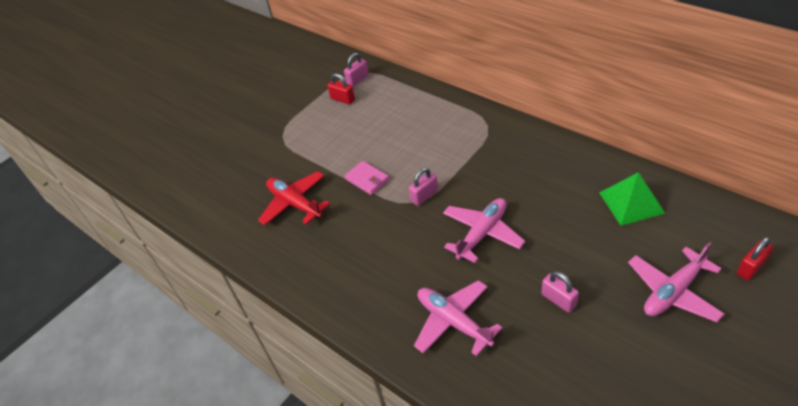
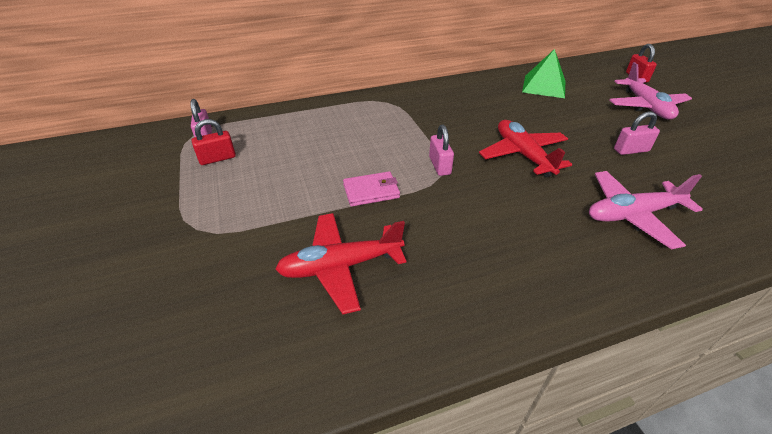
camera: 65 degrees left, 5 degrees down
(482, 234) = (523, 155): pink plane -> red plane

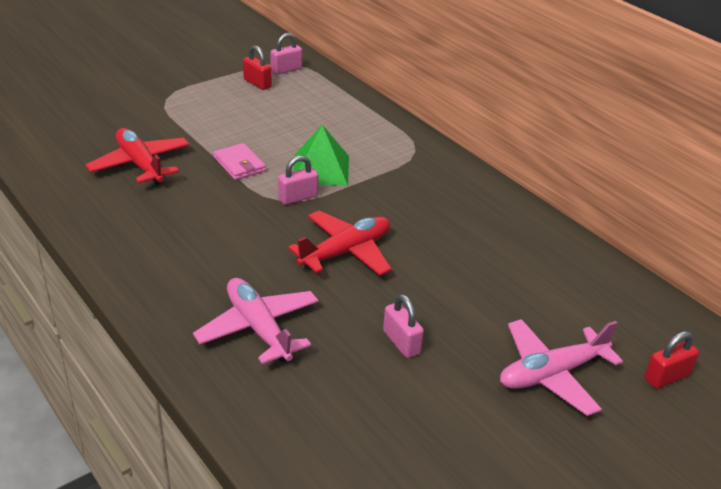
camera: 70 degrees right, 5 degrees down
(544, 86) = (549, 270): green pyramid -> green pyramid (321, 169)

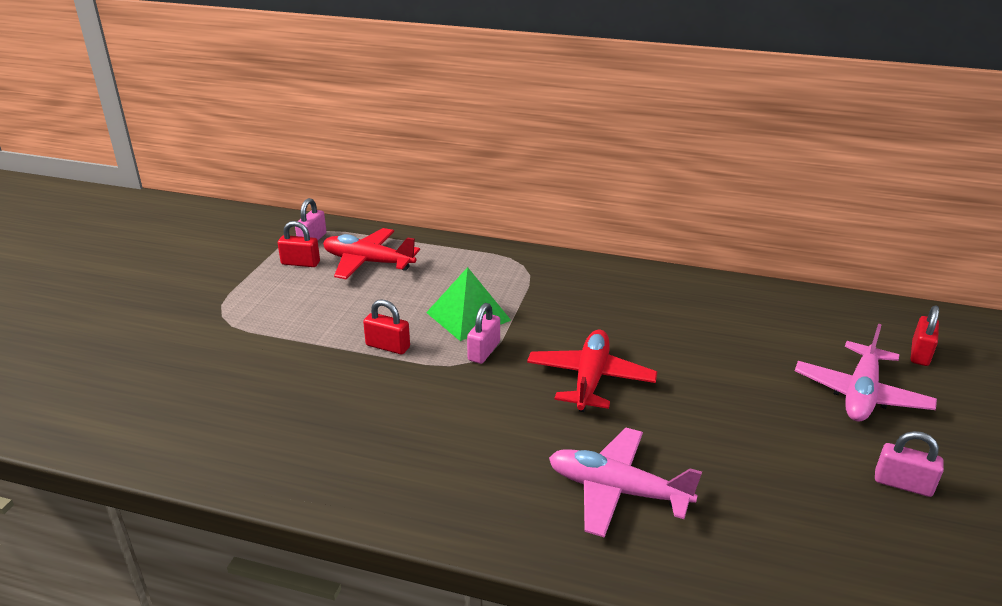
camera: 35 degrees left, 5 degrees down
(140, 165) = (285, 394): red plane -> red plane (368, 262)
(239, 164) = (388, 346): pink wallet -> red padlock
(401, 342) = (737, 432): pink padlock -> pink padlock (902, 484)

